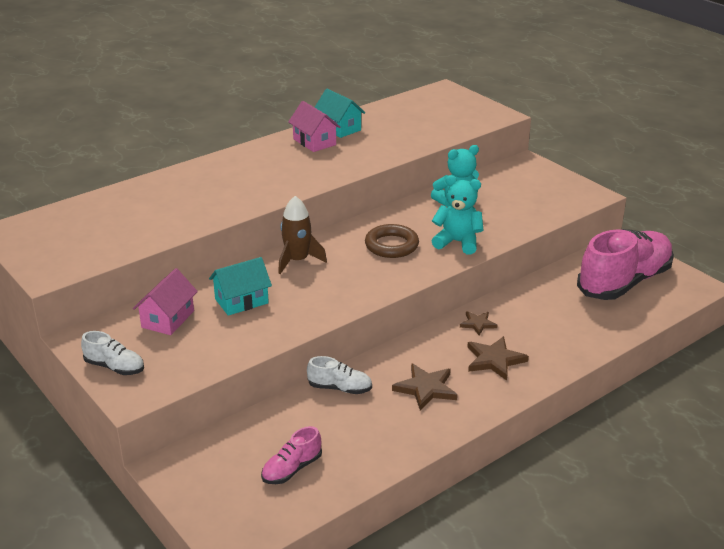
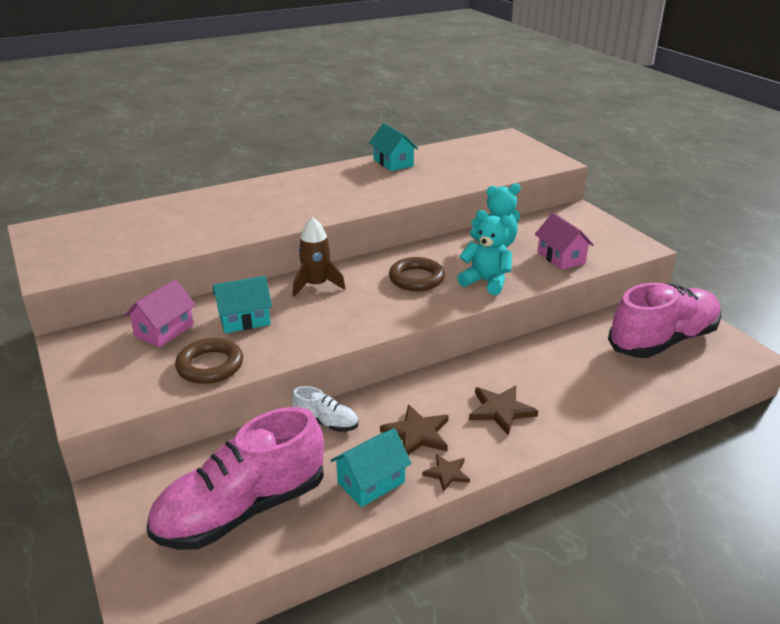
camera: 10 degrees right, 0 degrees up
(115, 367) = (88, 375): white shoe -> none
(227, 346) = (210, 366): none -> brown ring
(292, 469) = (242, 510): pink shoe -> pink shoe, size x2.26
(314, 142) = (364, 173): pink house -> pink house (561, 258)
(398, 433) = (371, 482): none -> turquoise house
(478, 324) = (493, 369): brown star -> brown star (447, 473)

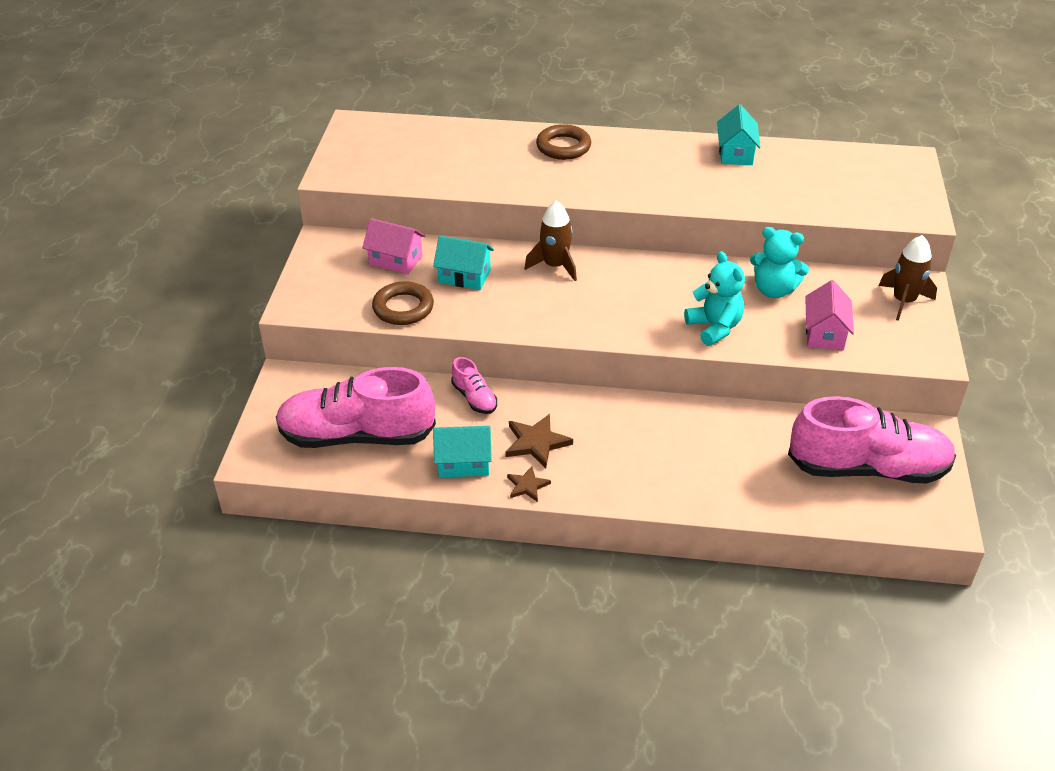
camera: 35 degrees right, 10 degrees up
(164, 331) = (395, 260): pink house -> pink house turned 45 degrees clockwise
(326, 423) = (474, 398): white shoe -> pink shoe
(416, 279) = (651, 297): brown ring -> brown ring (563, 147)
(501, 411) = (627, 458): brown star -> none
(582, 222) = (903, 301): none -> brown rocket

